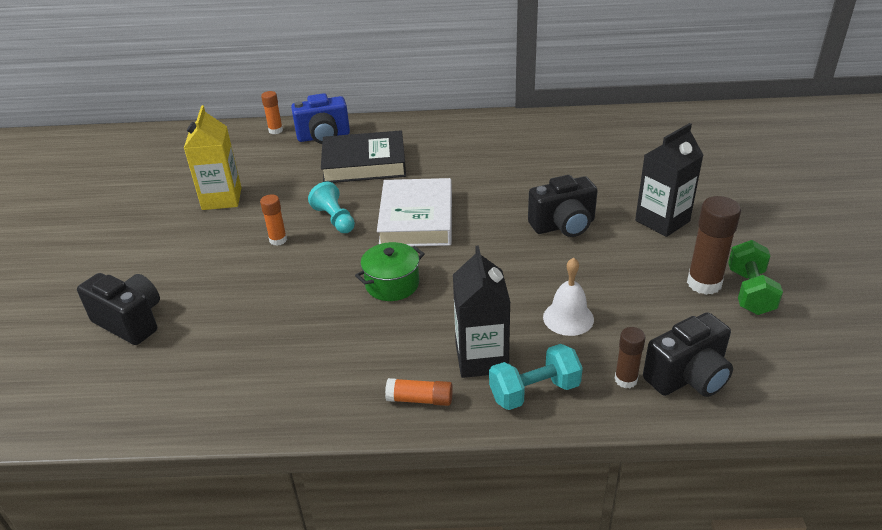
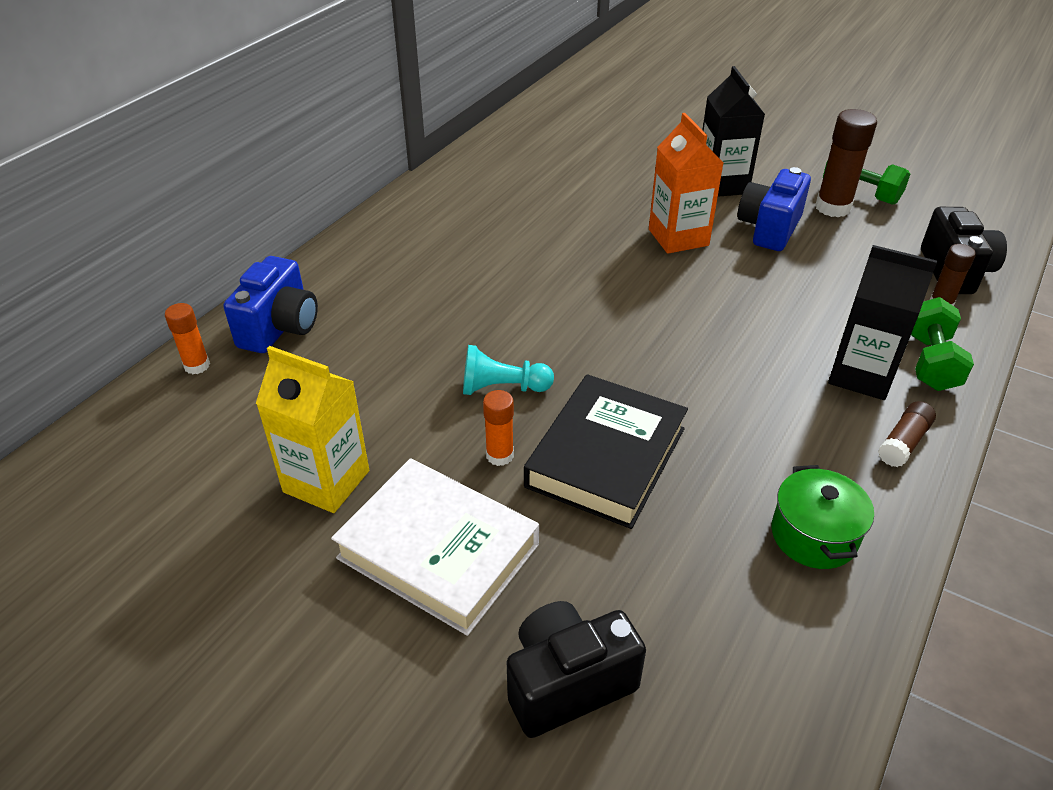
camera: 60 degrees left, 5 degrees up
(364, 163) = (396, 318): black book -> black book (606, 457)
(392, 284) = (685, 389): green pot -> green pot (814, 535)
(416, 219) = (569, 324): white book -> white book (438, 551)
(420, 399) = (903, 442): orange glue stick -> brown glue stick
(534, 391) = (930, 362): turquoise dumbbell -> green dumbbell
(563, 226) = (678, 237): black camera -> orange carton
(568, 318) = (832, 297): white bell -> none
(627, 261) = (769, 229): none -> blue camera

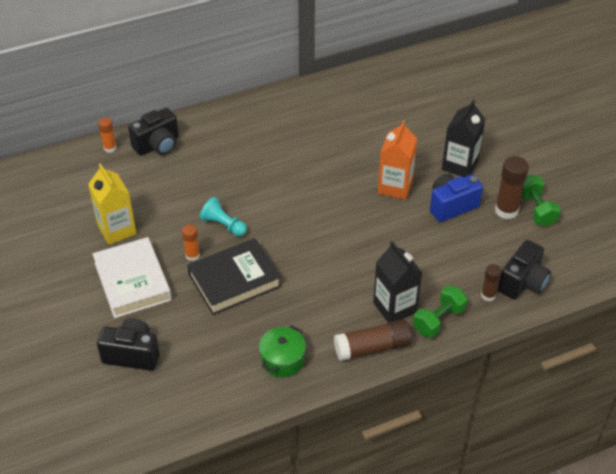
camera: 35 degrees right, 5 degrees up
(280, 328) = (157, 145): blue camera -> black camera
(903, 442) = (372, 347): brown glue stick -> brown glue stick, size x1.71

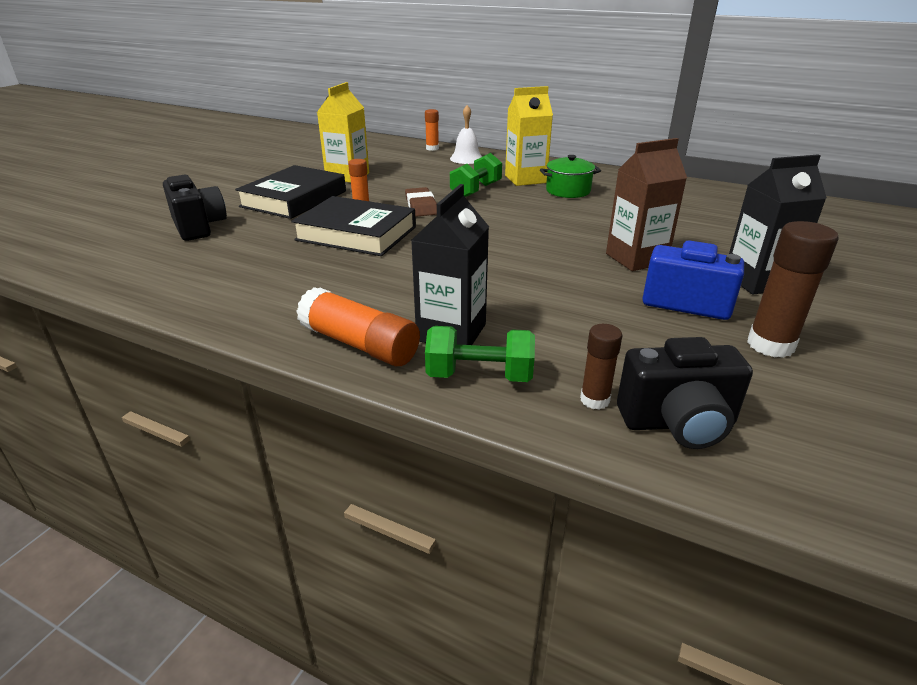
camera: 50 degrees right, 15 degrees down
(132, 281) = (294, 199): white book -> black book
(157, 145) = (466, 158): black camera -> white bell
(223, 225) = (421, 206): turquoise pawn -> brown eraser
(236, 145) = (525, 179): none -> yellow carton
(282, 360) = (269, 296): green pot -> green pot (568, 191)
(372, 347) = (360, 344): brown glue stick -> orange glue stick
(395, 187) = (636, 258): orange carton -> brown carton
(536, 209) = (830, 369): green dumbbell -> green dumbbell (476, 190)

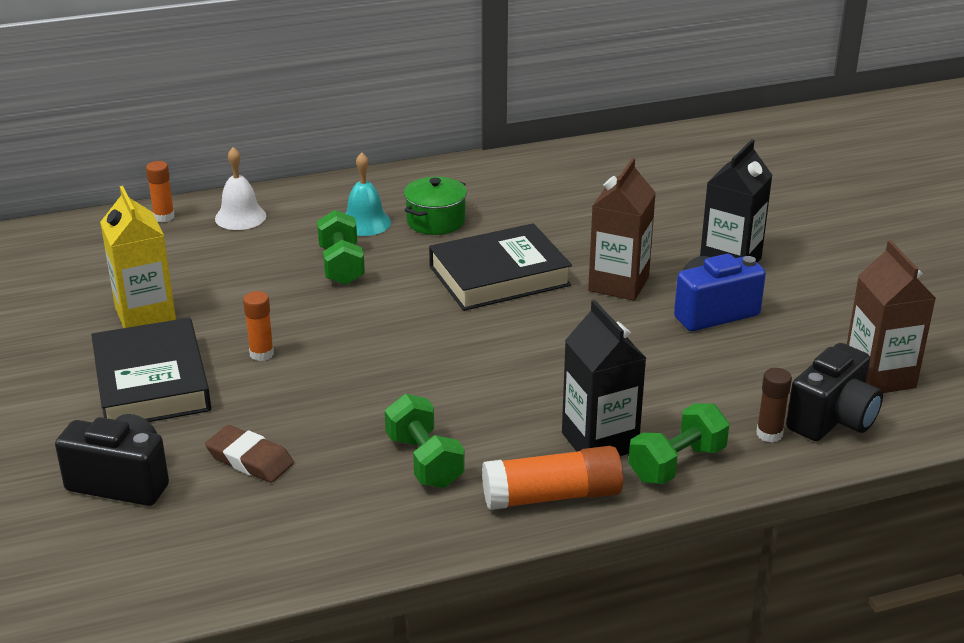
camera: 45 degrees left, 0 degrees up
(332, 287) = (424, 461): none -> green dumbbell
(356, 234) = (325, 390): black book -> black book (499, 276)
(421, 206) = (323, 318): brown eraser -> brown eraser (250, 459)
(525, 179) = (365, 223): yellow carton -> turquoise bell
(770, 345) = (806, 322): brown glue stick -> none
(790, 418) = (879, 376): none -> brown carton

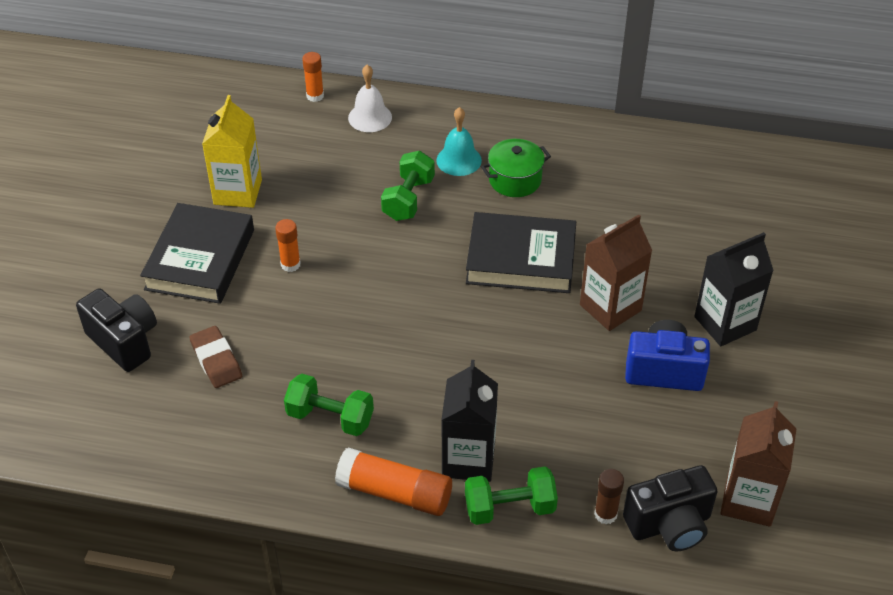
camera: 30 degrees right, 15 degrees up
(424, 461) = (330, 417): green dumbbell -> green dumbbell turned 75 degrees counterclockwise

